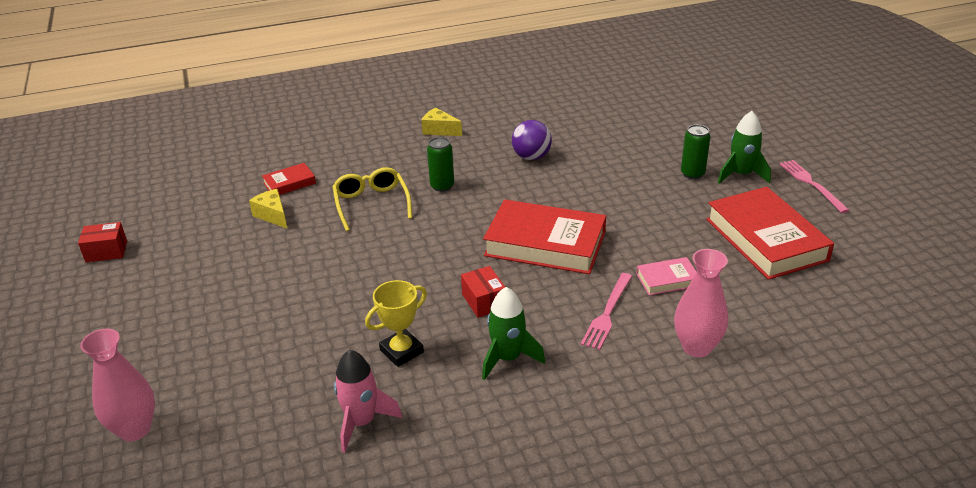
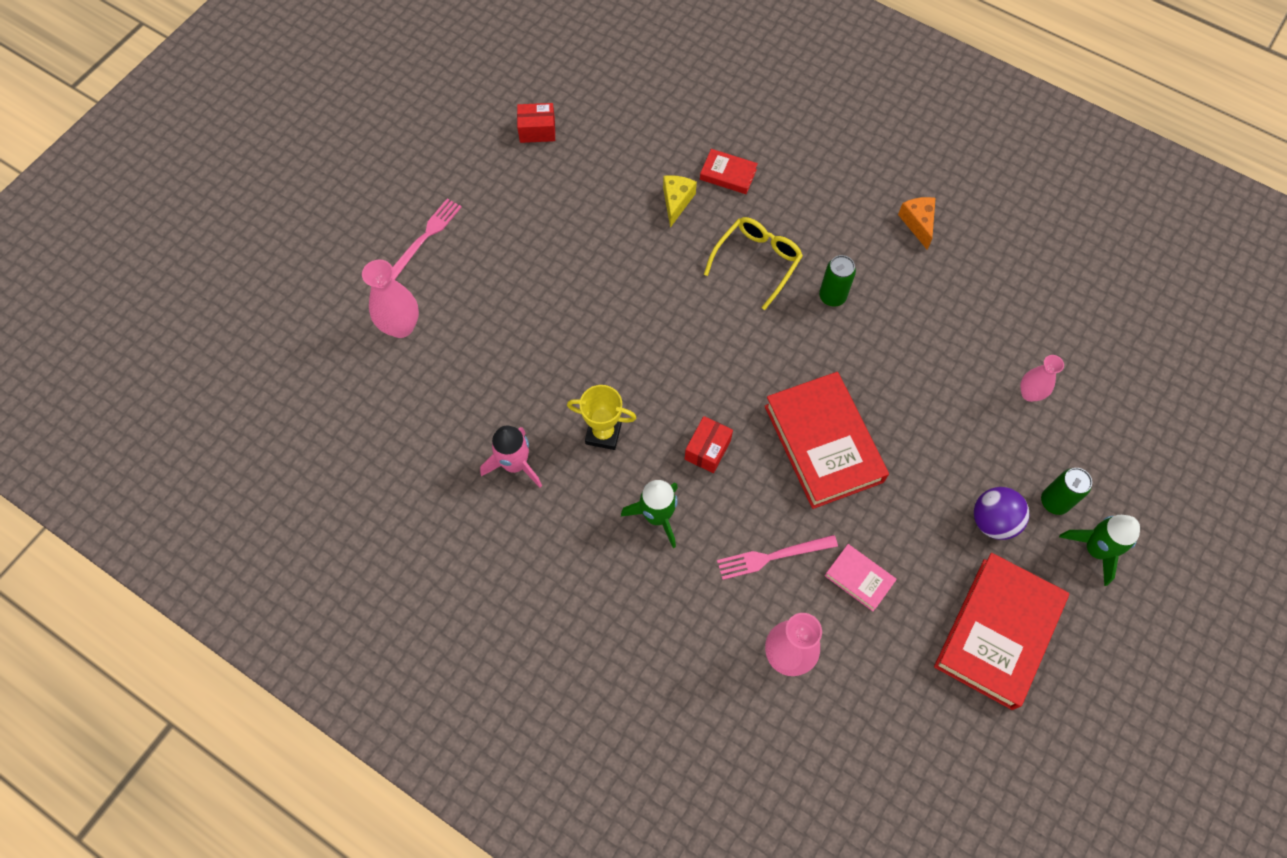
camera: 50 degrees right, 30 degrees up
(106, 251) = (537, 130): red box -> red box turned 45 degrees counterclockwise
(439, 130) = (918, 223): yellow cheese -> orange cheese
(531, 157) = (948, 336): purple ball -> purple ball (993, 521)
(608, 147) = (1029, 393): none -> pink vase
(811, 184) = (1141, 628): pink fork -> pink fork (425, 237)

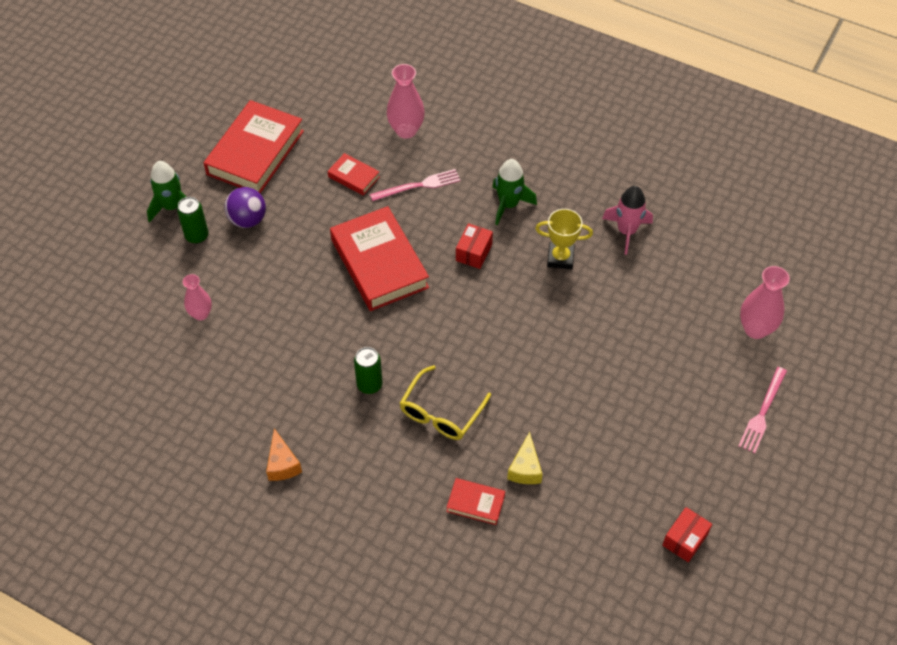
camera: 175 degrees right, 10 degrees down
(537, 130) = (685, 539): red box -> red box turned 45 degrees counterclockwise
(859, 578) = (353, 177): pink book -> red book

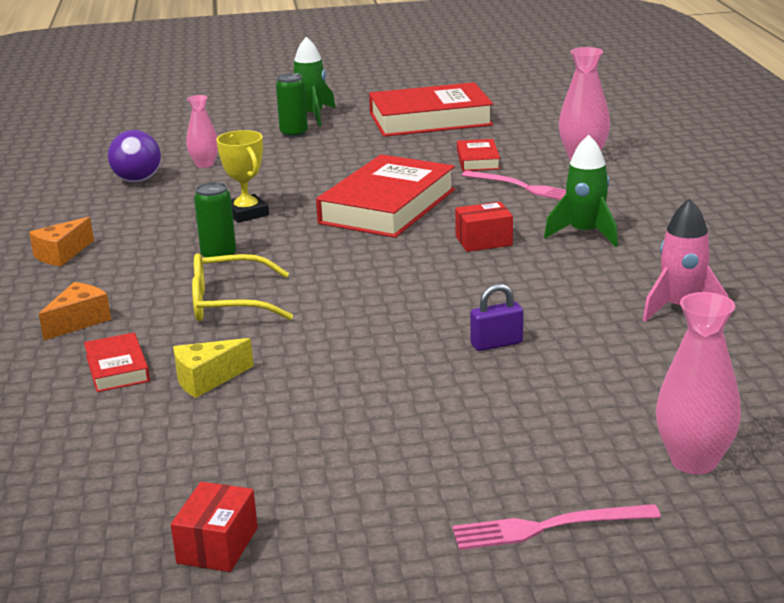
camera: 55 degrees right, 30 degrees down
(247, 219) = (346, 143): purple ball -> purple ball (137, 180)
(396, 496) = (79, 321): none -> orange cheese
(560, 258) = (562, 286): yellow trophy -> yellow trophy (246, 213)
(596, 326) = (496, 344): none -> purple padlock
(685, 539) = (217, 545): red box -> red box turned 75 degrees counterclockwise

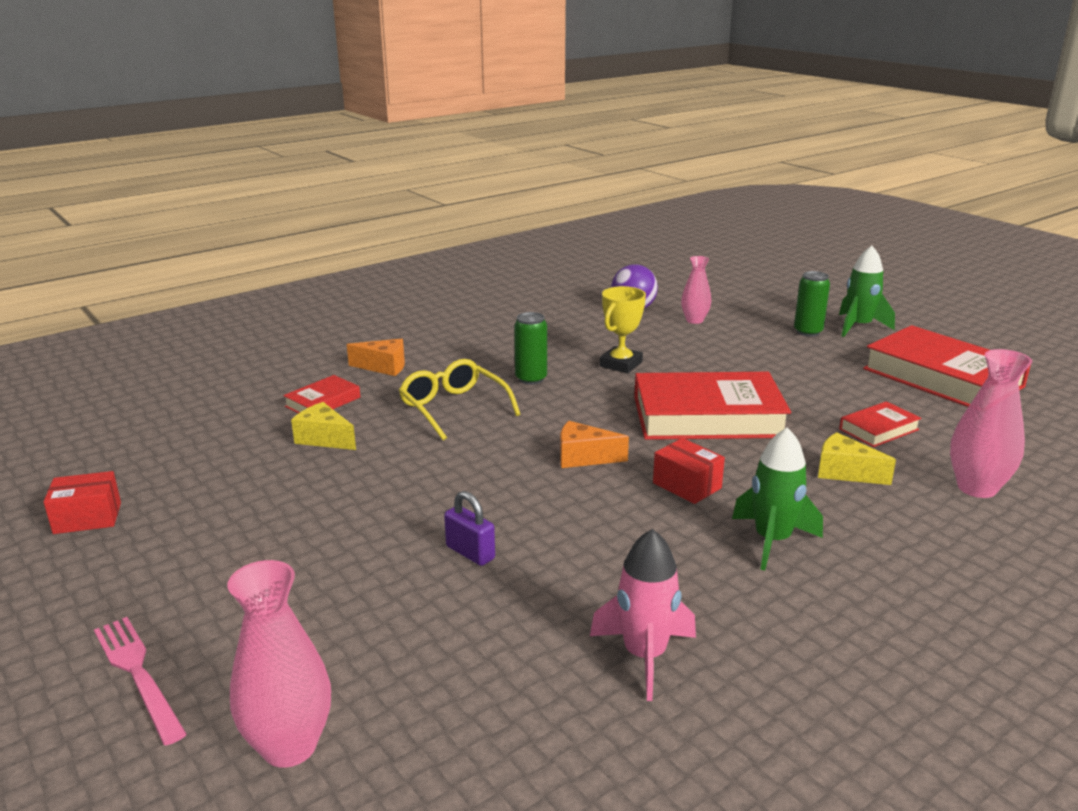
camera: 60 degrees right, 0 degrees up
(61, 254) = (481, 327): orange cheese -> orange cheese (584, 457)
(523, 187) = (845, 472): pink fork -> yellow cheese

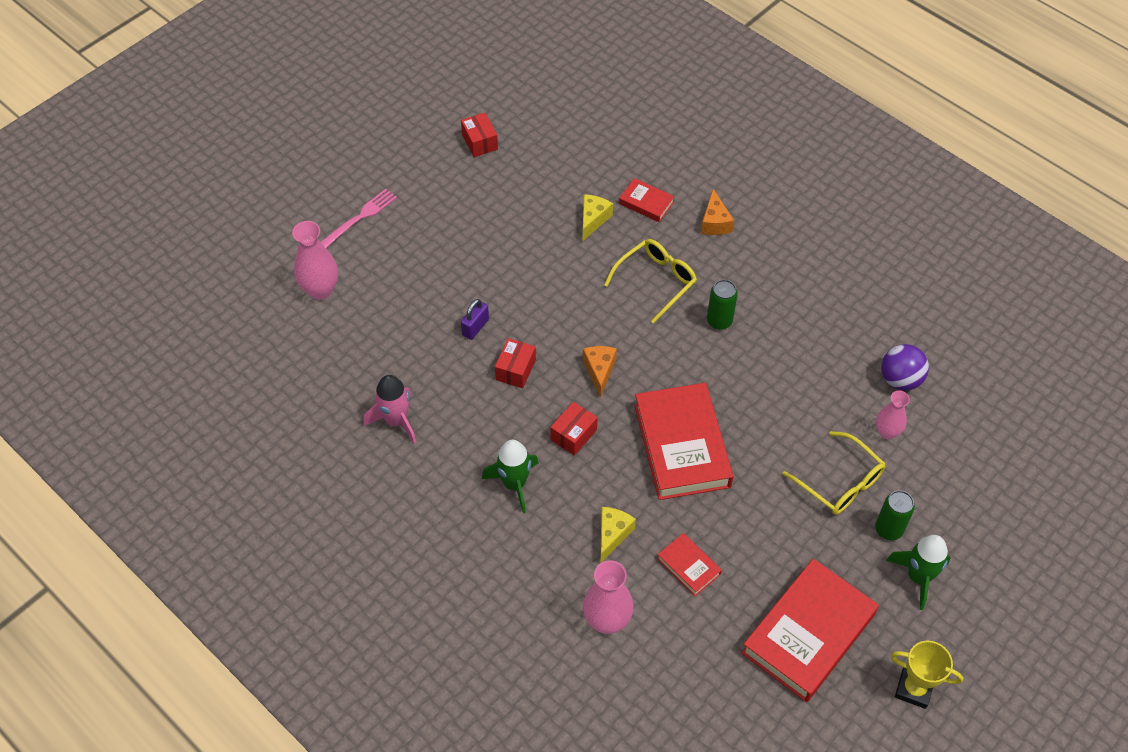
camera: 80 degrees right, 30 degrees up
(564, 522) = (515, 370): none -> red box
(621, 364) = (765, 380): yellow trophy -> yellow trophy (914, 689)
(755, 345) = (840, 482): none -> yellow glasses

